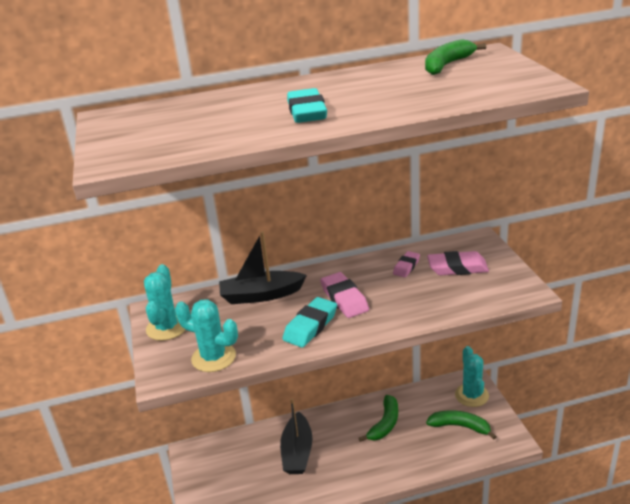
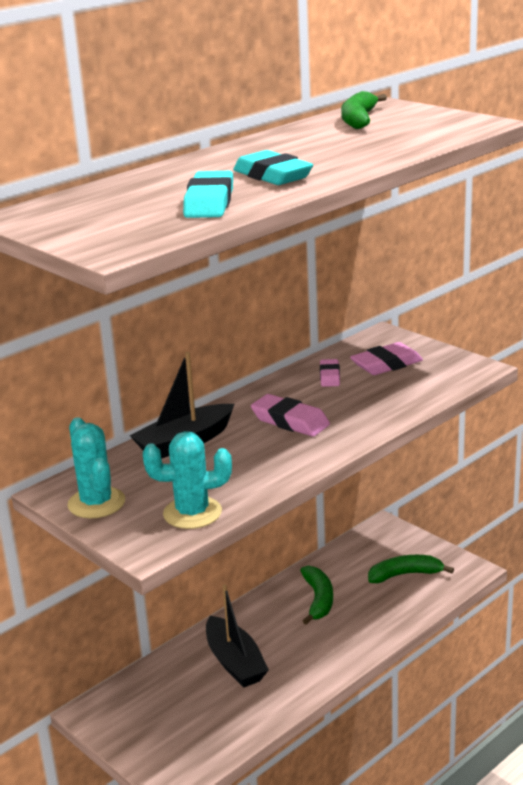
camera: 30 degrees left, 5 degrees down
(310, 326) = (278, 455): turquoise eraser -> turquoise eraser (209, 202)
(471, 395) = (394, 541): turquoise cactus -> none

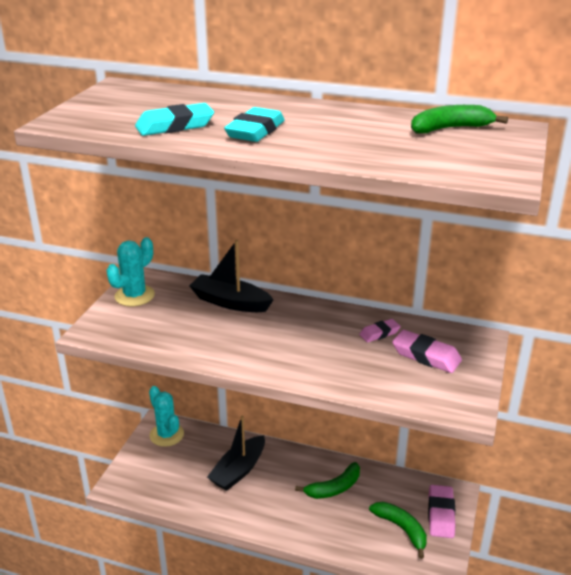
camera: 60 degrees right, 5 degrees up
(192, 513) = (140, 335): turquoise cactus -> turquoise cactus (166, 435)
(290, 421) = (292, 336): pink eraser -> pink eraser (440, 514)

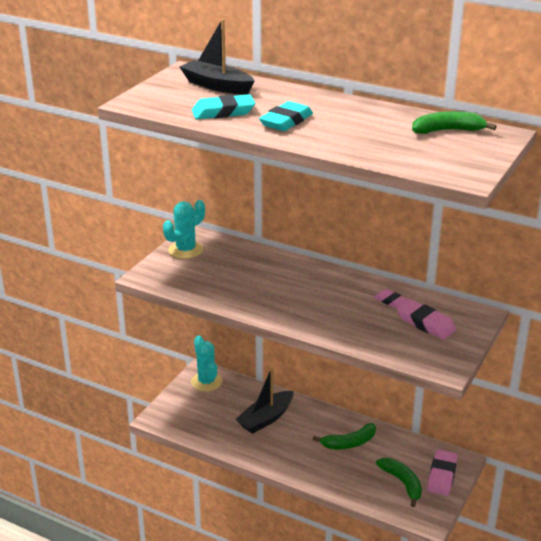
camera: 10 degrees right, 0 degrees up
(230, 302) = (267, 263): black boat -> black boat (217, 86)
(379, 333) = (391, 301): pink eraser -> pink eraser turned 60 degrees clockwise

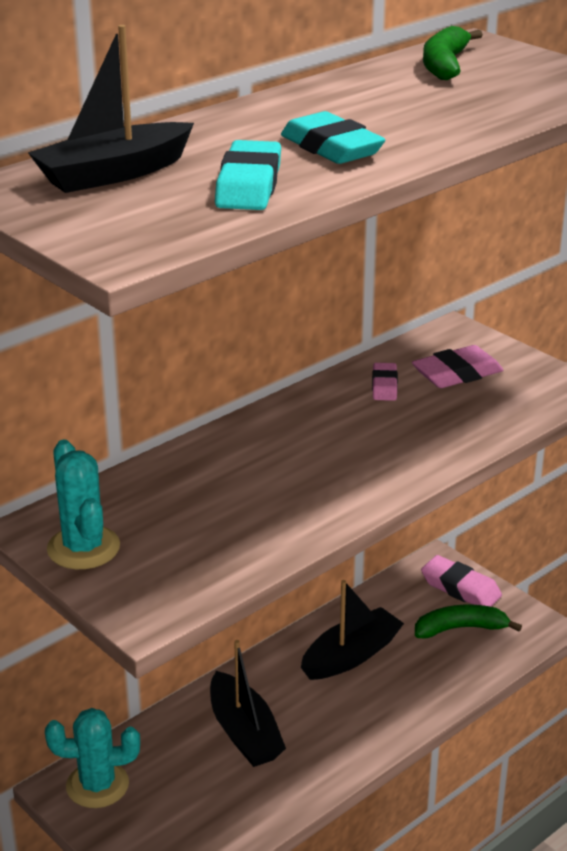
camera: 70 degrees left, 0 degrees up
(349, 443) = (351, 655): green banana -> black boat
(391, 301) = (384, 386): pink eraser -> pink eraser turned 60 degrees counterclockwise

